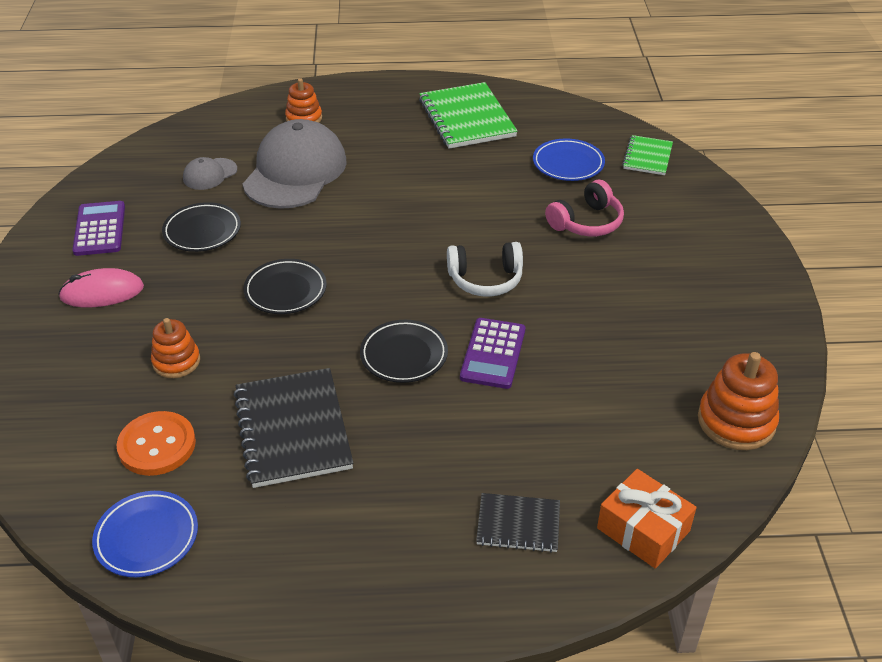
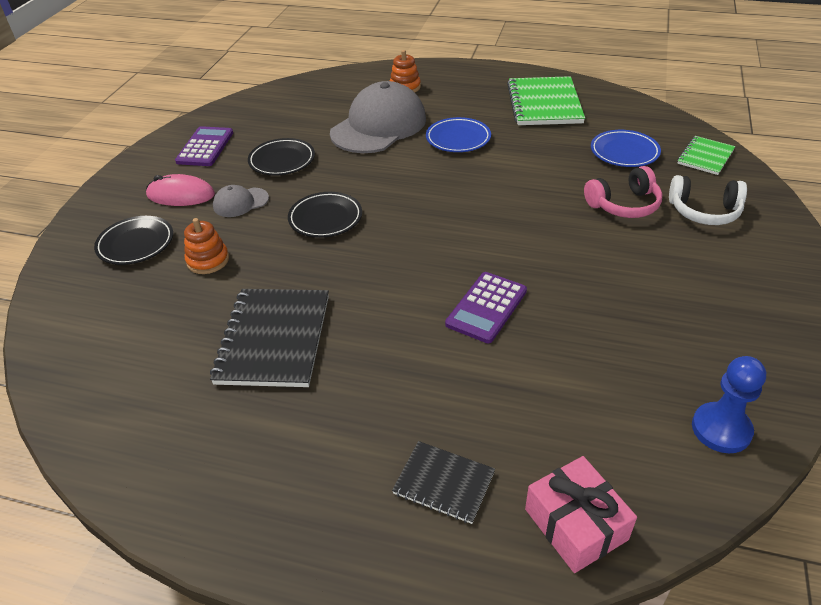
camera: 20 degrees right, 0 degrees up
(147, 537) = (104, 408): blue plate -> blue plate (458, 139)
(157, 445) = (155, 328): orange button -> none
(210, 174) = (310, 119): grey cap -> grey cap (240, 202)
(404, 355) = (402, 292): black plate -> black plate (136, 244)
(485, 279) = (506, 239): white headphones -> white headphones (704, 211)
(643, 529) = (575, 524): orange gift -> pink gift
(736, 421) = (721, 429): orange stacking toy -> blue pawn

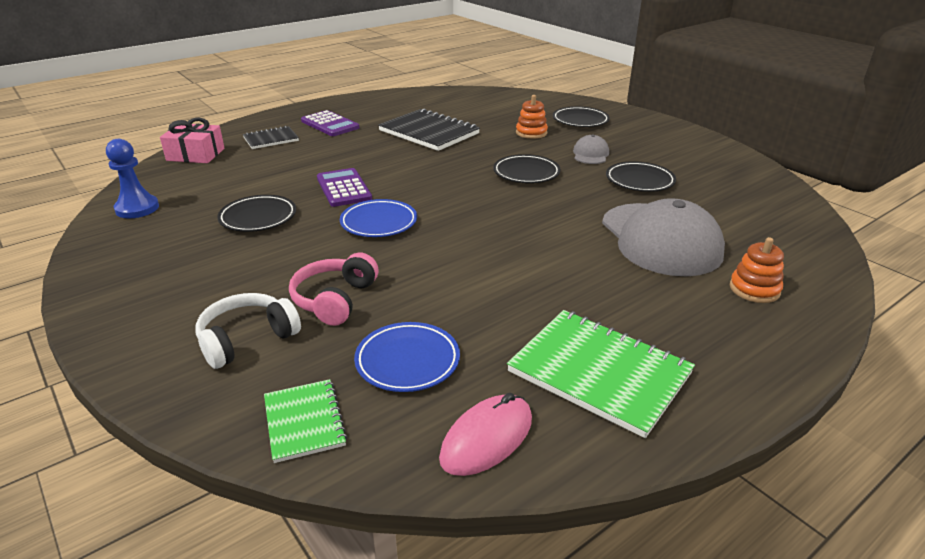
camera: 125 degrees right, 10 degrees down
(181, 195) = (628, 140): pink mouse -> pink mouse (487, 438)
(205, 147) = (701, 161): purple calculator -> purple calculator (330, 124)
(458, 139) = (579, 270): blue plate -> blue plate (379, 222)
(604, 321) = (258, 217): none -> black plate

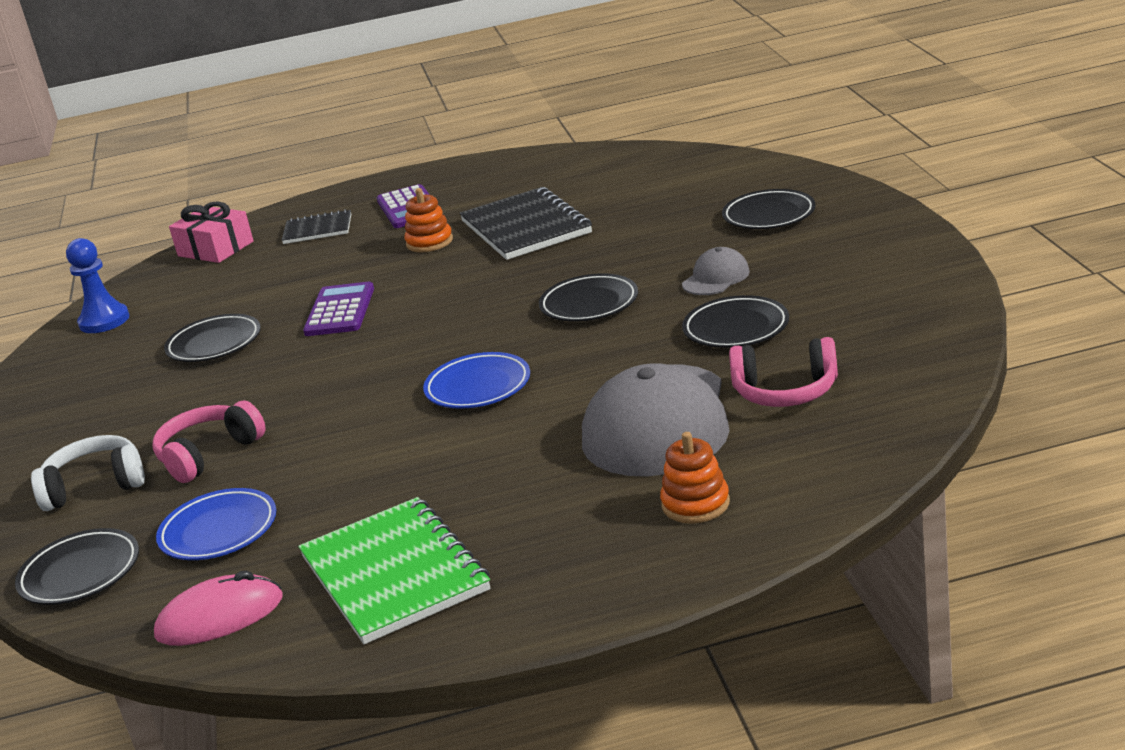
camera: 30 degrees right, 5 degrees down
(304, 421) = (80, 573): green notebook -> black plate
(379, 222) = (337, 363): blue plate -> blue plate (478, 387)
(531, 133) = (669, 235): orange stacking toy -> orange stacking toy (429, 242)
(718, 214) = (785, 392): none -> pink headphones

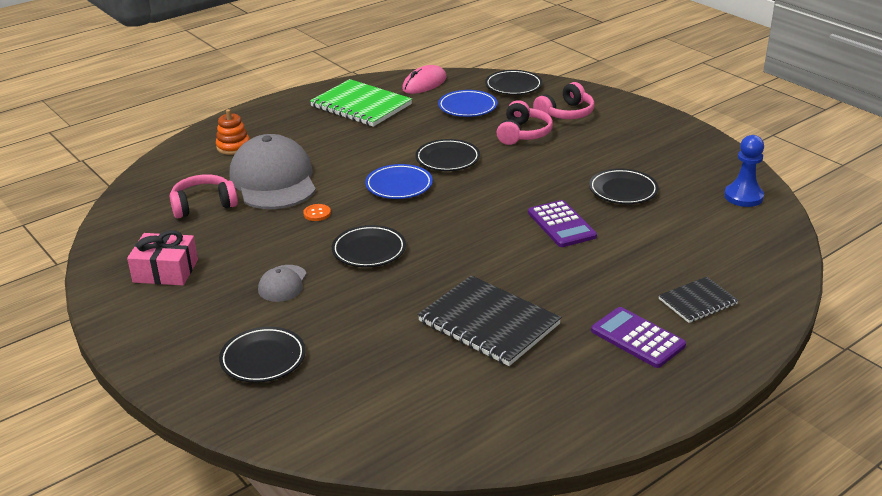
camera: 150 degrees right, 5 degrees up
(95, 486) = (566, 113): white headphones -> pink headphones
(215, 249) = (766, 270): pink gift -> pink gift (165, 271)
(429, 242) = (564, 297): orange stacking toy -> none
(623, 358) = (317, 213): none -> orange button
(736, 328) = (250, 243): black plate -> black plate (447, 159)

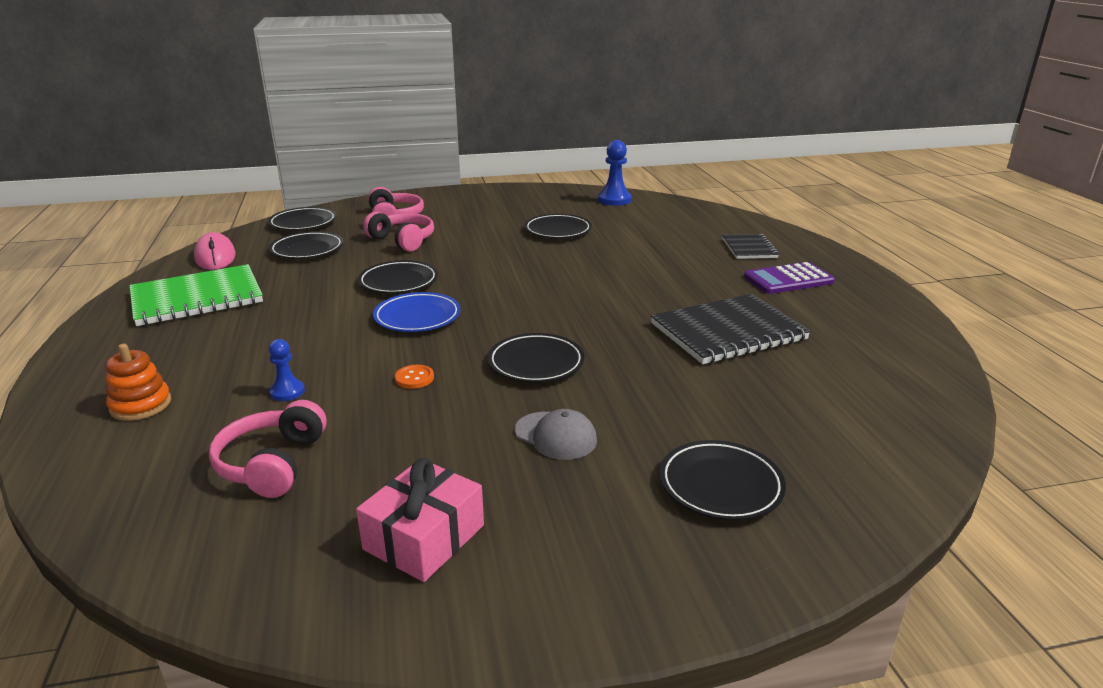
camera: 65 degrees left, 5 degrees down
(273, 180) = (287, 392): grey cap -> blue pawn
(467, 107) = (307, 250): blue plate -> black plate
(561, 225) = (587, 264): purple calculator -> none

